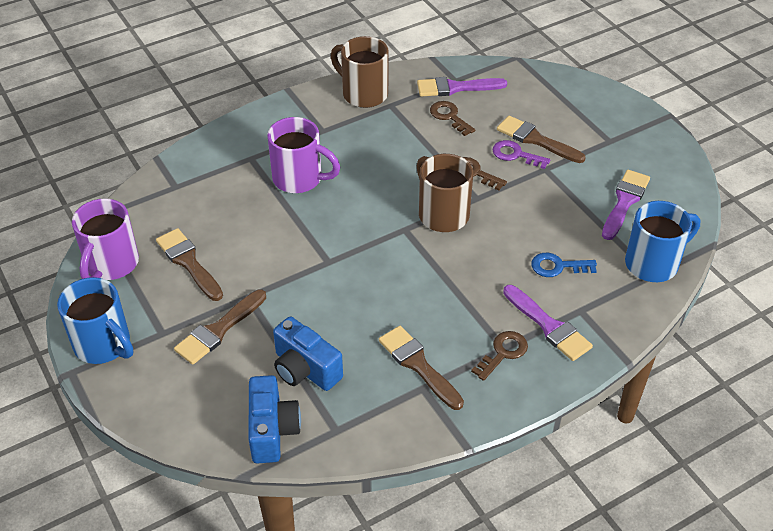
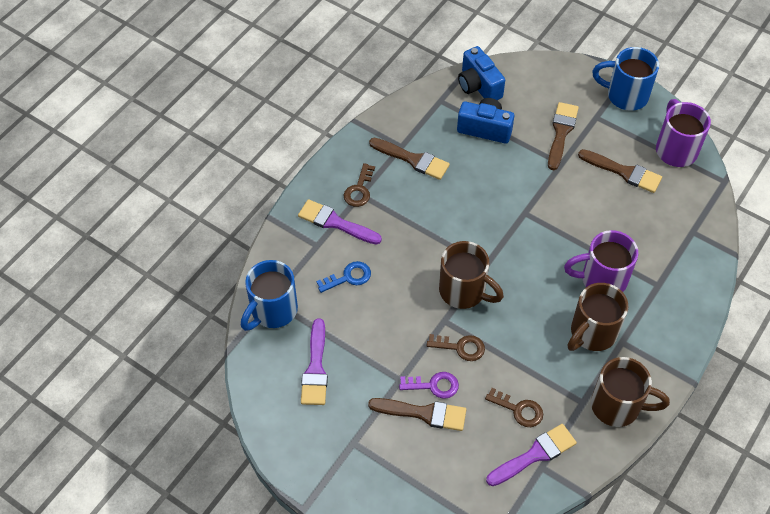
camera: 155 degrees right, 10 degrees up
(343, 144) = (592, 333): none -> brown mug

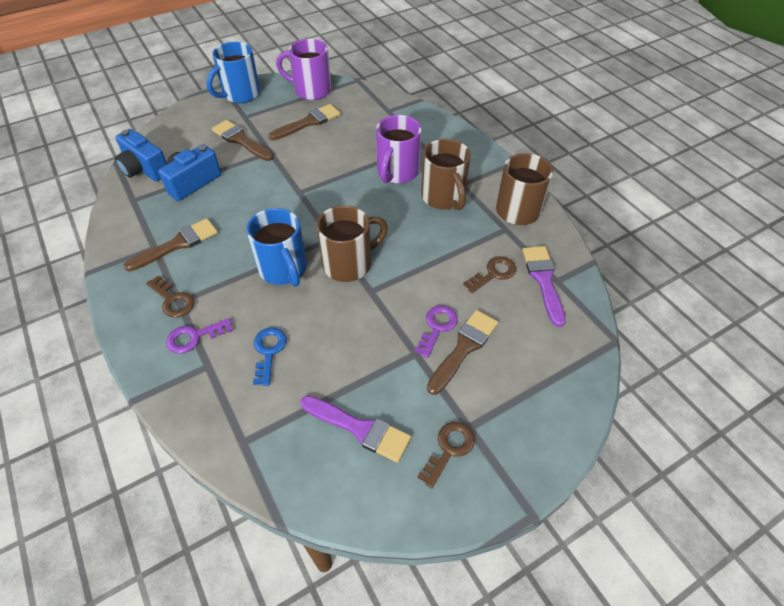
camera: 65 degrees left, 5 degrees down
(273, 311) = (259, 445): blue mug -> blue mug (284, 269)
(335, 223) = (194, 337): purple brush -> purple key
(460, 347) = (407, 290): brown key -> brown key (449, 449)
(478, 86) = (144, 169): blue camera -> blue camera turned 45 degrees clockwise

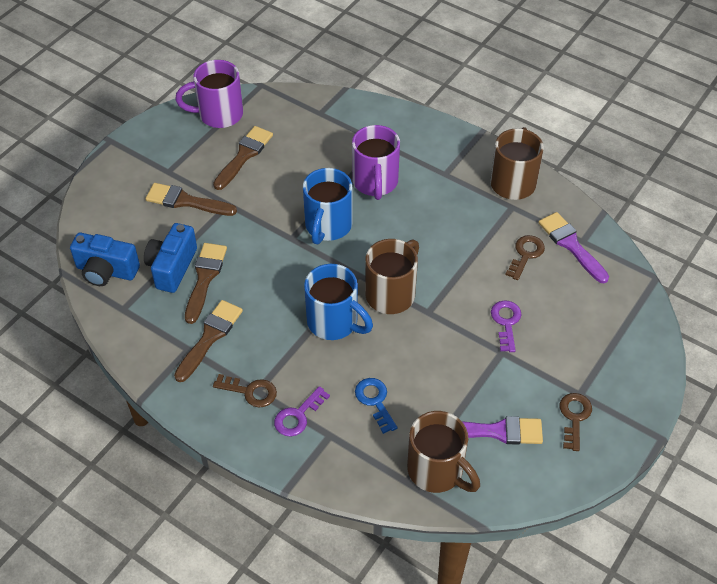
camera: 25 degrees left, 0 degrees up
(240, 95) = (142, 146): blue mug -> blue mug (328, 226)
(443, 197) = (437, 194): brown mug -> brown mug (437, 471)
(463, 348) = (539, 332): brown brush -> brown brush (205, 278)

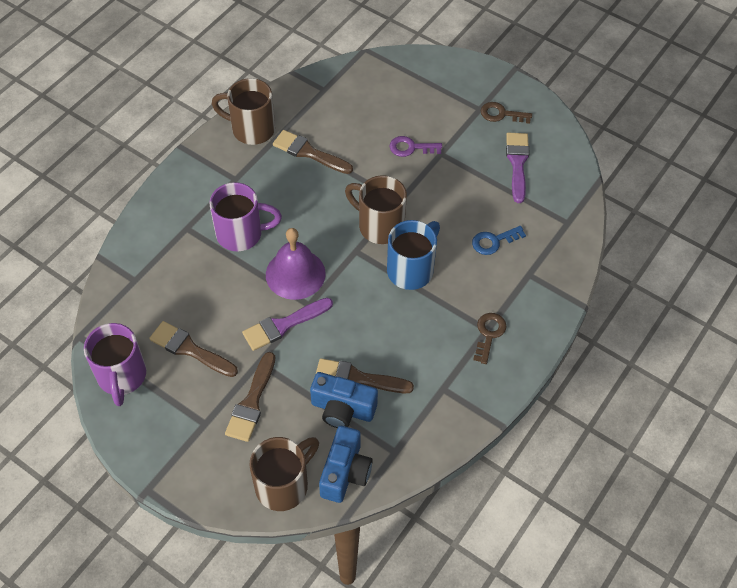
camera: 90 degrees left, 5 degrees up
(210, 337) = (429, 370): brown brush -> brown brush (309, 152)
(298, 416) = (512, 297): purple key -> none
(328, 226) = (295, 274): blue mug -> purple bell
(437, 471) = (556, 202): brown mug -> brown mug (283, 485)
(525, 254) = (337, 128): brown key -> none
(571, 245) = (328, 97): purple brush -> purple brush (283, 325)

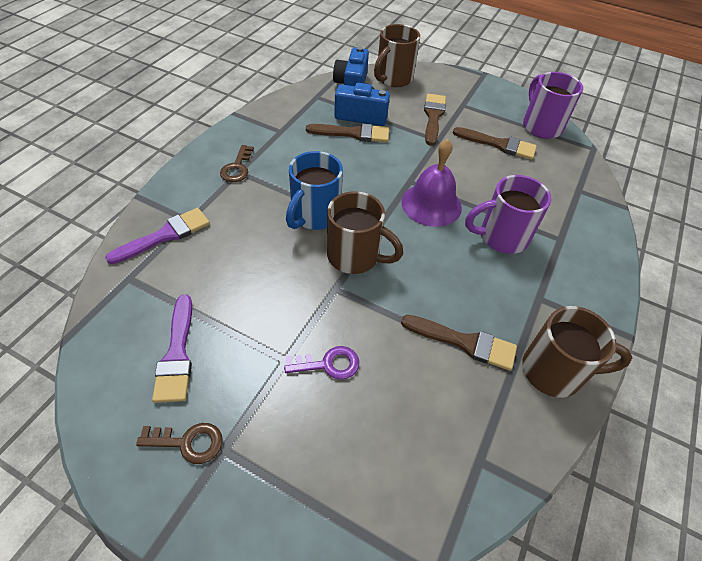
camera: 170 degrees right, 5 degrees down
(283, 325) = (427, 164): purple brush -> purple brush (165, 235)
(493, 241) = (223, 249): blue key -> none

